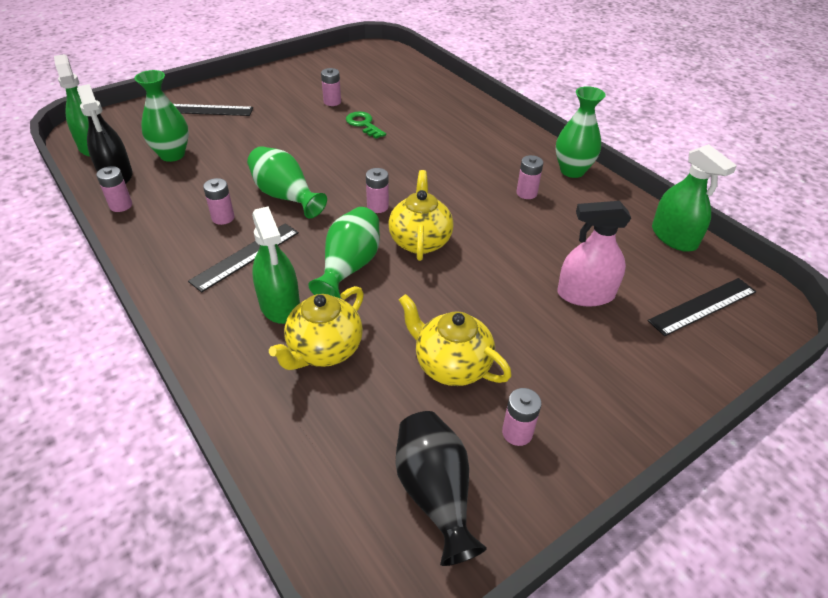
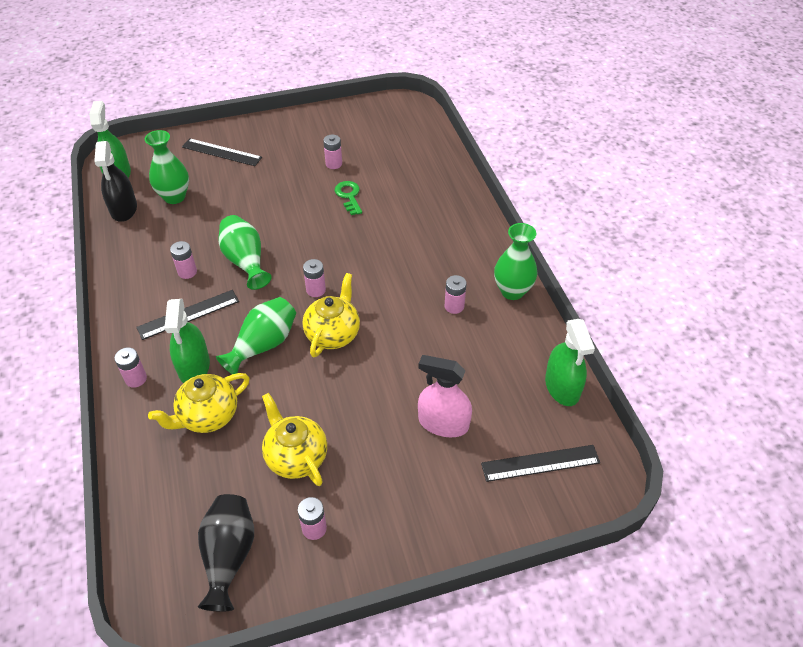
camera: 20 degrees right, 5 degrees up
(121, 205) = (116, 241): pink battery -> pink battery (136, 379)

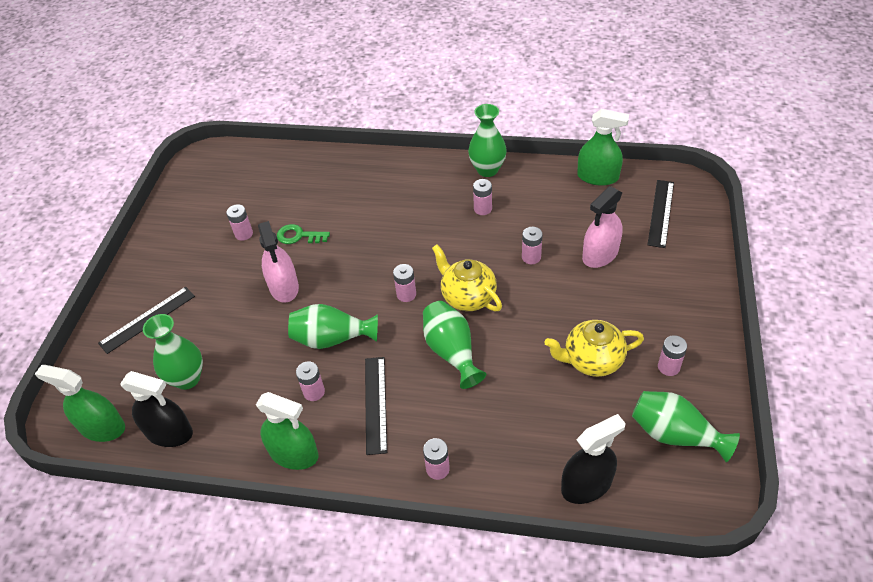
camera: 60 degrees left, 0 degrees up
(149, 494) = (586, 485): none -> black spray bottle
(194, 366) = (448, 414): green spray bottle -> green spray bottle (294, 454)
(208, 416) = (516, 416): yellow teapot -> none
(229, 556) = (675, 434): black vase -> green vase
(287, 211) = (284, 287): none -> pink spray bottle
(409, 366) = (531, 257): none -> pink battery

